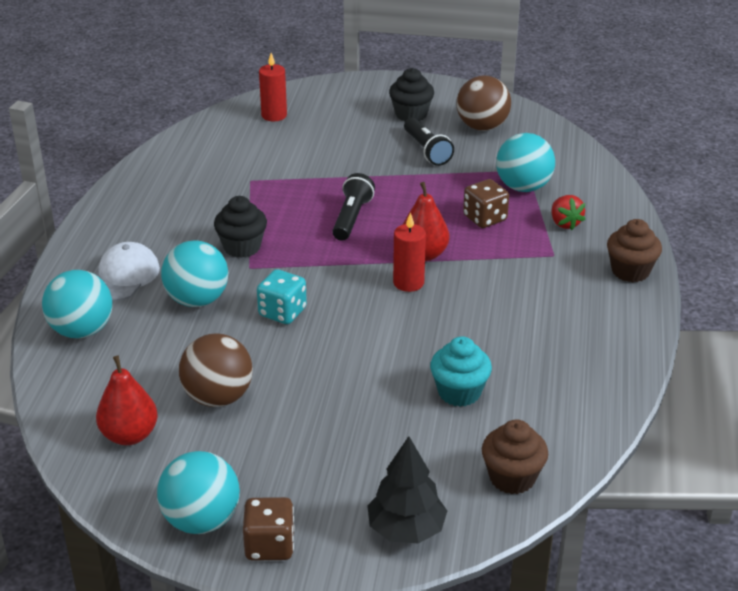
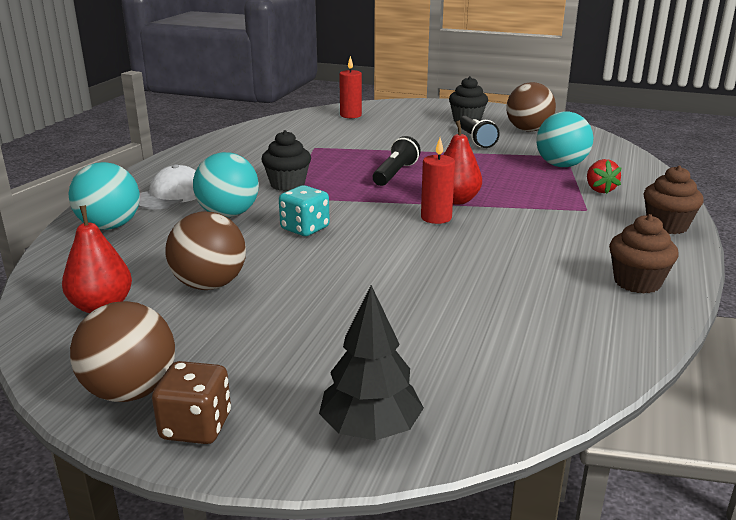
camera: 10 degrees right, 10 degrees down
(201, 520) = (130, 391): turquoise ball -> brown ball
(459, 392) = (468, 304): turquoise cupcake -> none
(485, 218) = (521, 182): brown dice -> none
(512, 478) = (517, 389): brown cupcake -> brown cupcake (637, 282)

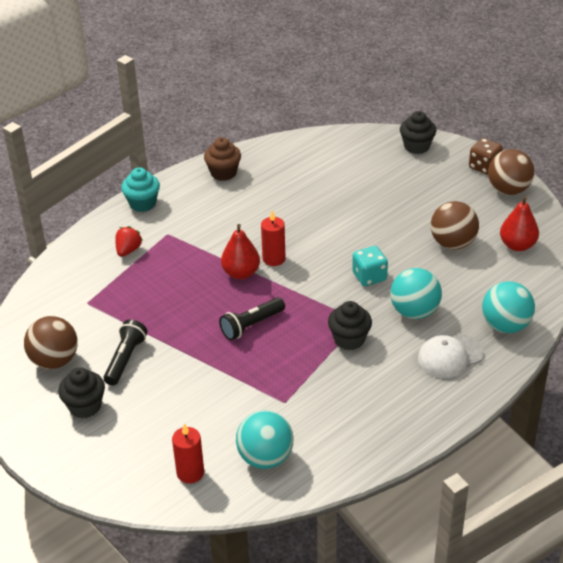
camera: 150 degrees left, 15 degrees up
(370, 429) = (416, 146): black tree -> black cupcake
(561, 165) = (111, 290): turquoise ball -> turquoise ball (265, 458)
(667, 226) = (142, 203): brown cupcake -> turquoise cupcake

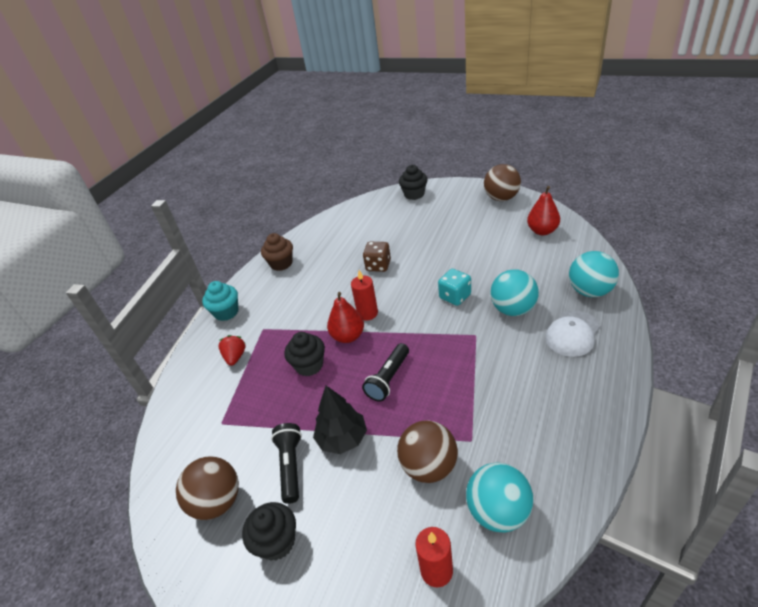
camera: 20 degrees left, 0 degrees up
(180, 356) = (342, 438): none -> black tree
(349, 339) = (481, 355): black cupcake -> black cupcake (309, 365)
(453, 243) = (496, 247): brown ball -> brown ball (429, 466)
(484, 167) = (472, 190): brown dice -> brown dice (378, 266)

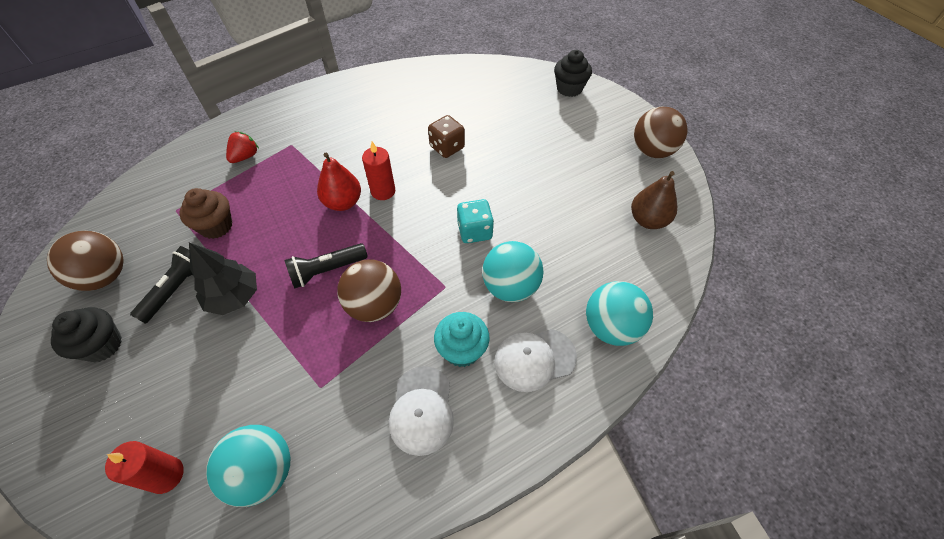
camera: 30 degrees right, 15 degrees up
(226, 312) = (283, 108): turquoise cupcake -> turquoise cupcake (462, 350)
(281, 264) = (373, 88): brown cupcake -> brown cupcake (216, 226)
(309, 365) = (285, 207): black cupcake -> none
(429, 466) = (263, 381): brown ball -> brown ball (374, 305)
(542, 231) = (648, 220): red pear -> brown pear
(547, 403) = (422, 410): none -> white cap

